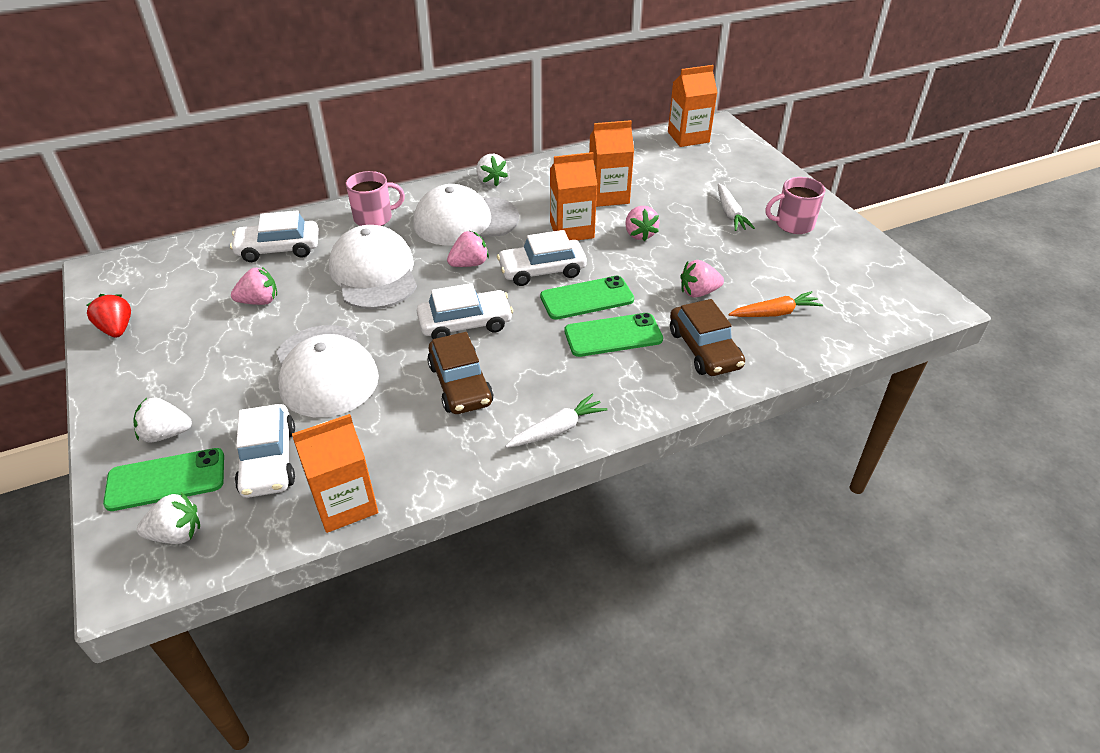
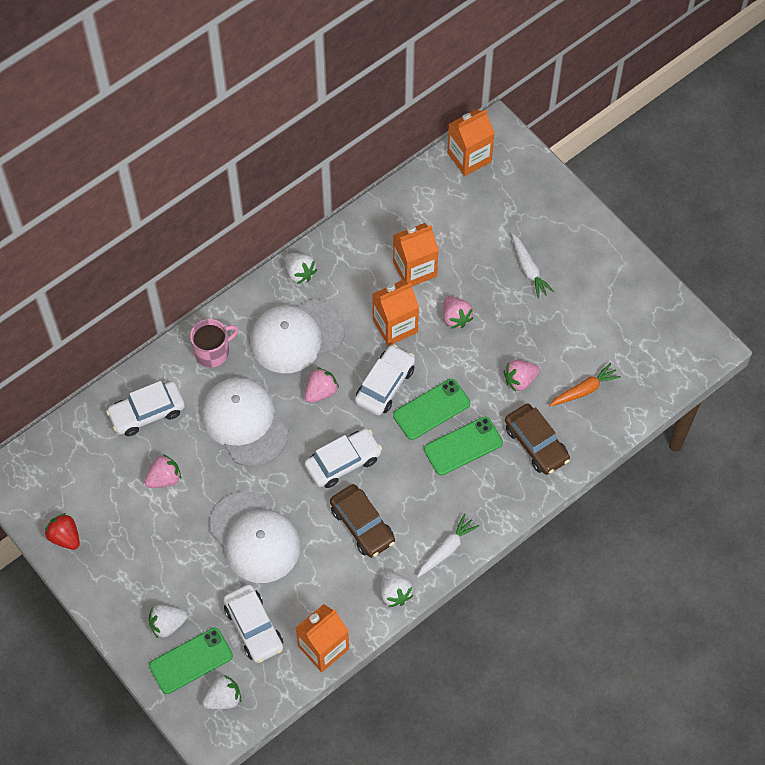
camera: 15 degrees left, 20 degrees up
(469, 462) = (395, 593): none -> white strawberry
(542, 270) = (385, 385): white car -> white car turned 150 degrees clockwise
(793, 224) = (586, 272): pink mug -> none

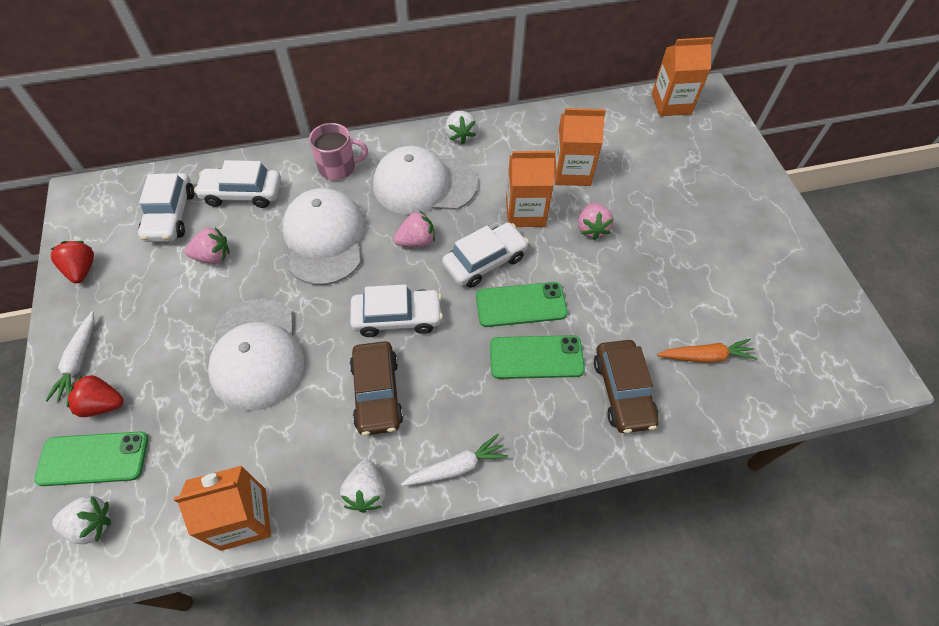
camera: 25 degrees right, 5 degrees down
(167, 624) = (102, 404): white strawberry -> red strawberry
(254, 627) = (186, 453): white car -> white car (170, 215)
(520, 380) = (634, 315): pink strawberry -> none
(529, 270) = (690, 215): white carrot -> white carrot (79, 361)

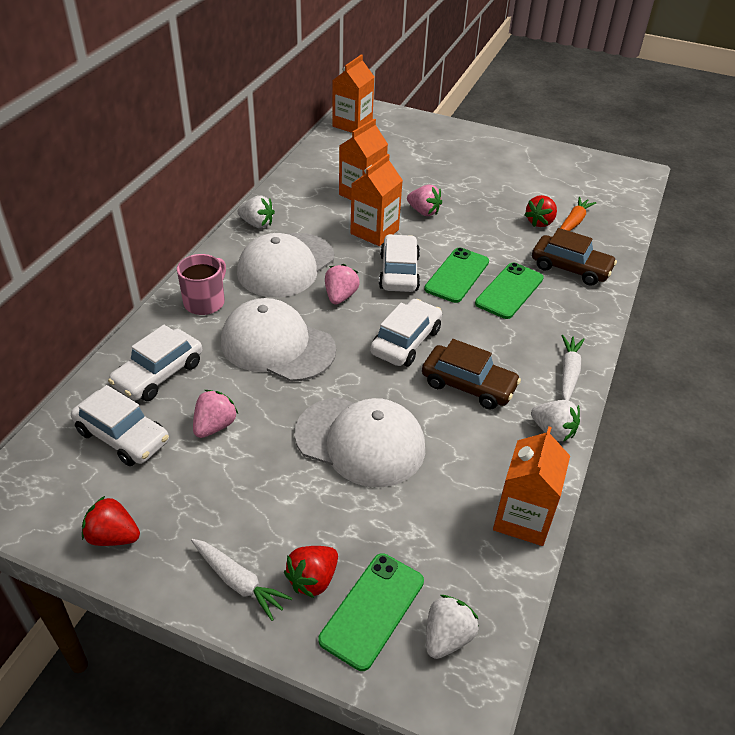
camera: 55 degrees left, 15 degrees down
(674, 327) = (540, 222): none -> red strawberry

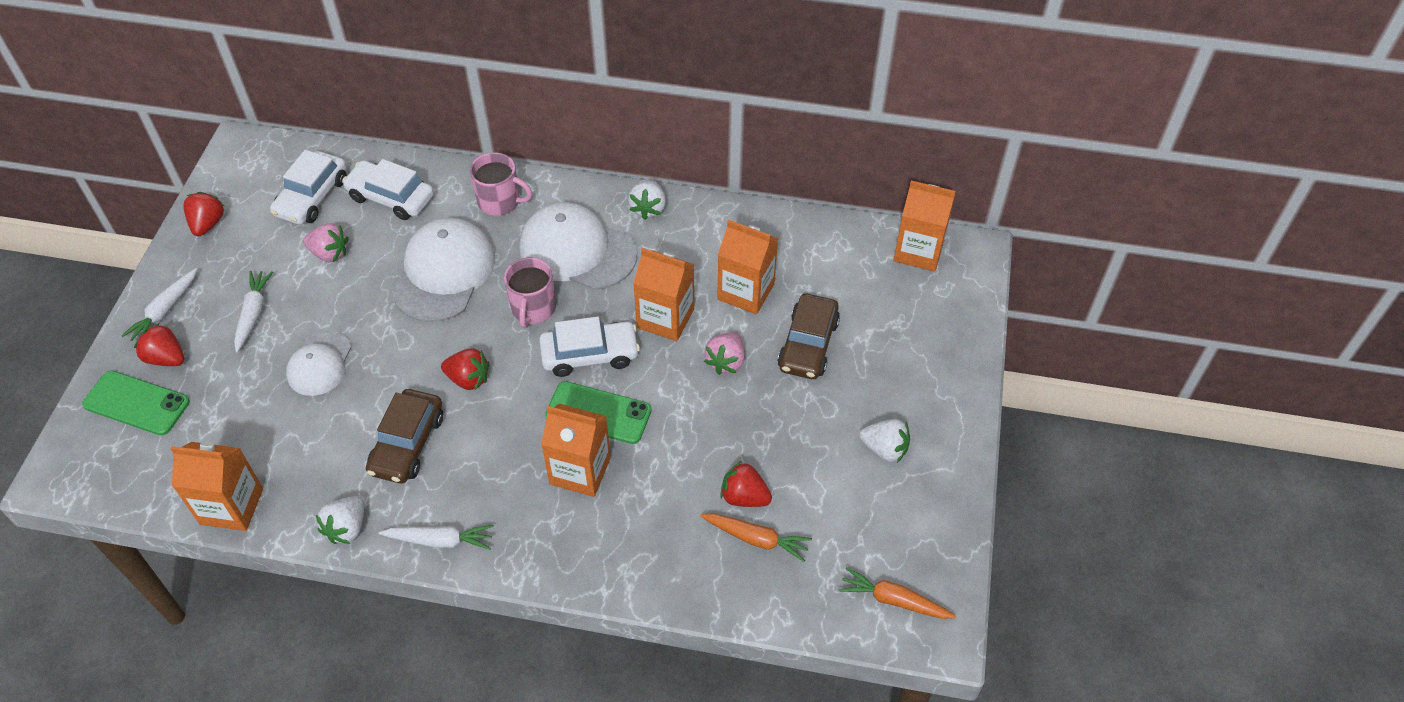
camera: 80 degrees right, 10 degrees up
(274, 494) = (253, 314): none -> white carrot
(340, 296) = (533, 308): pink strawberry -> pink mug
(360, 441) = (319, 364): white cap -> white cap, size x0.60
(406, 341) = (468, 379): white car -> red strawberry
(447, 637) = (109, 458): white strawberry -> white strawberry (884, 449)
(509, 291) = (580, 471): green phone -> orange carton
(570, 268) = (645, 538): brown car -> brown car (808, 345)
(618, 182) = (894, 600): none -> orange carrot

